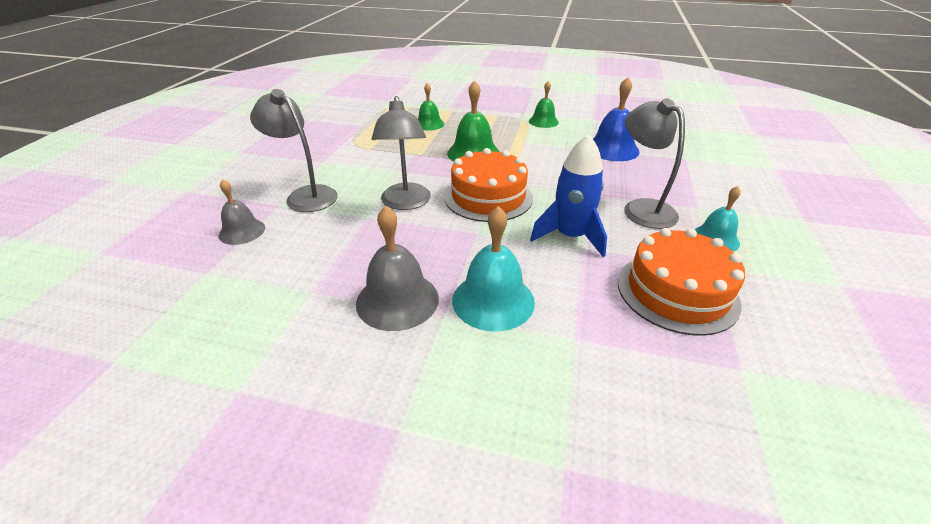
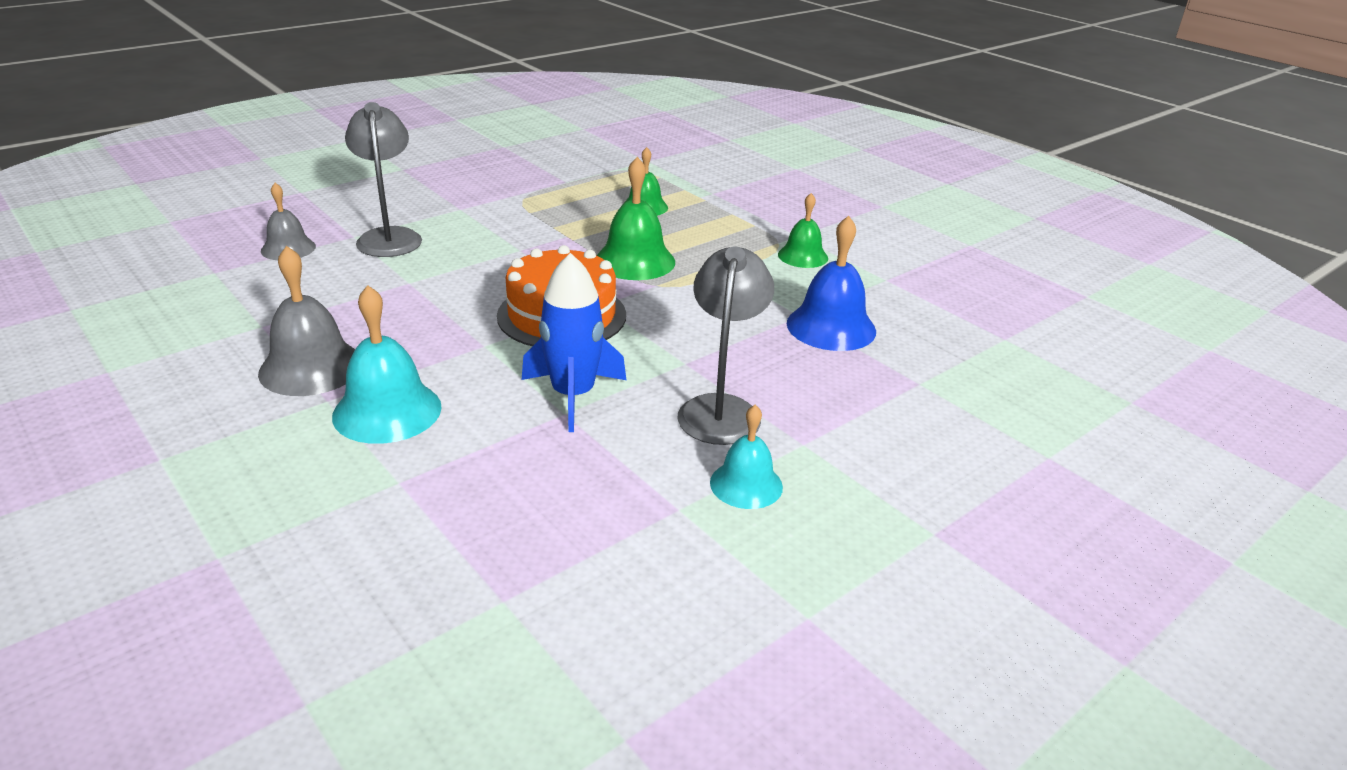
camera: 35 degrees right, 5 degrees down
(406, 203) = (466, 284): grey lamp -> none
(677, 292) = (580, 504): orange cake -> none

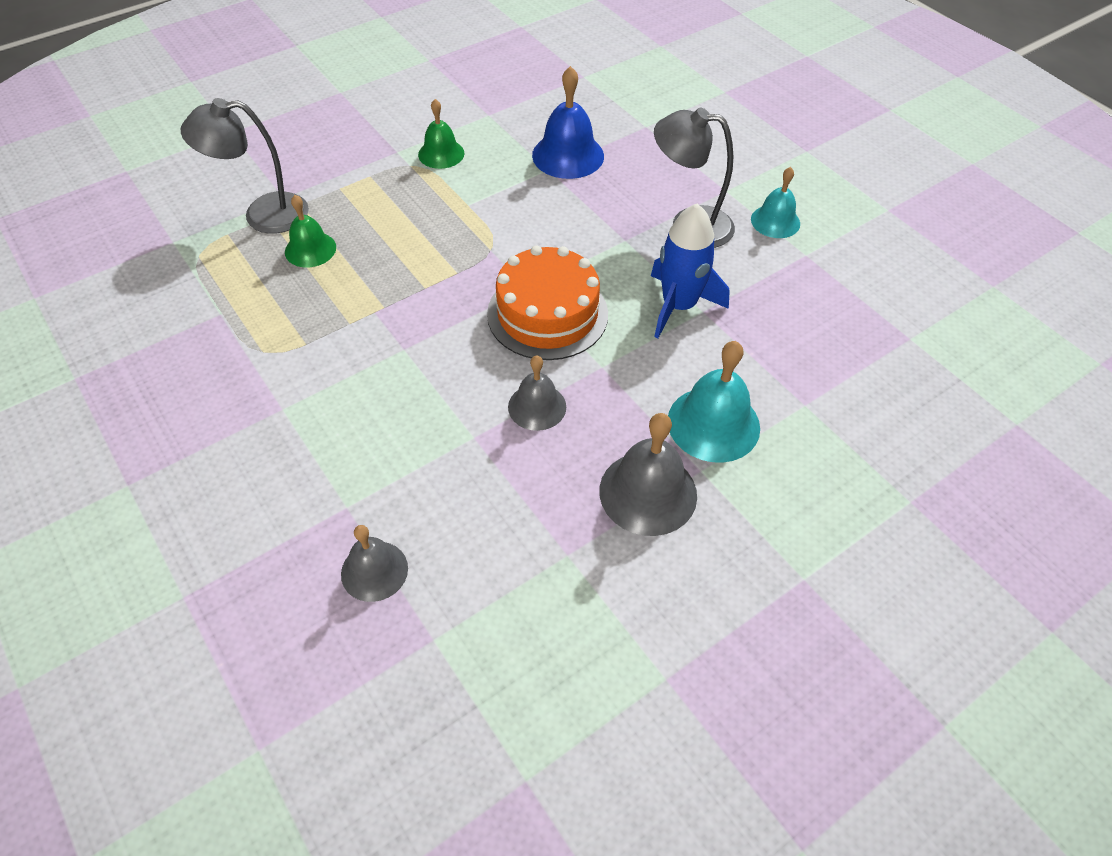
camera: 85 degrees left, 20 degrees up
(389, 237) = (355, 469): grey lamp -> grey lamp (263, 215)
(437, 310) = (537, 406): none -> grey bell
(635, 261) = (440, 262): green bell -> none

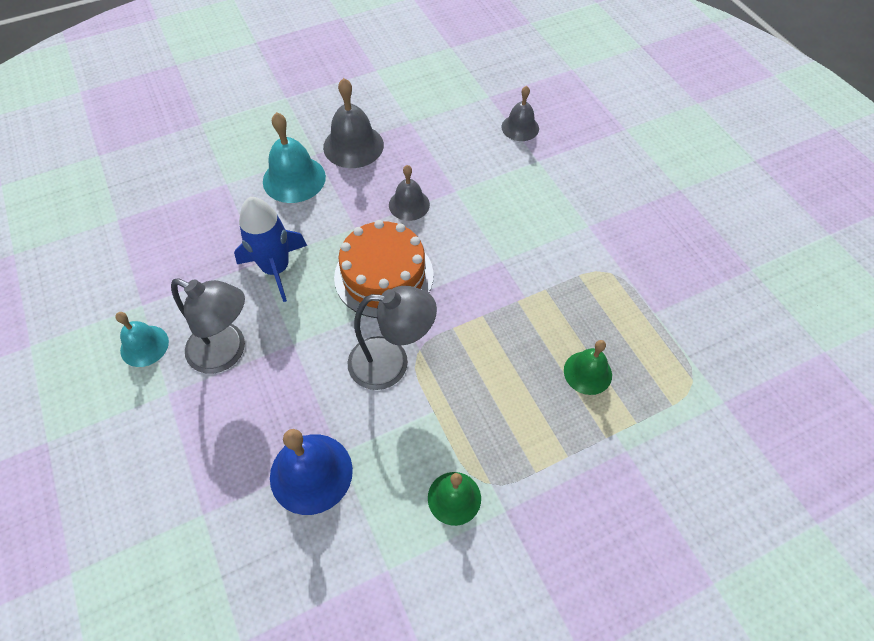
camera: 170 degrees left, 5 degrees up
(263, 215) = (642, 426): grey lamp -> grey lamp (391, 363)

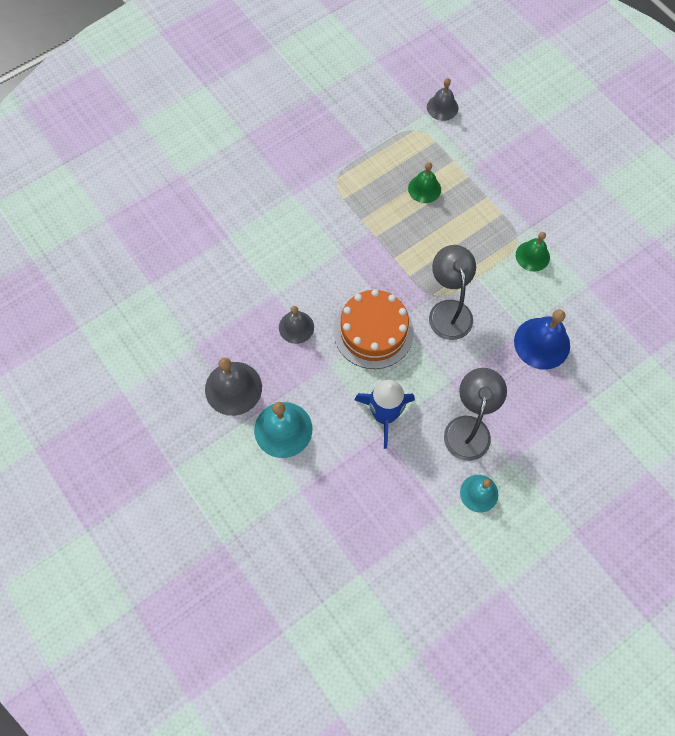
camera: 100 degrees left, 10 degrees up
(520, 127) = (190, 253): grey bell -> grey bell (442, 107)

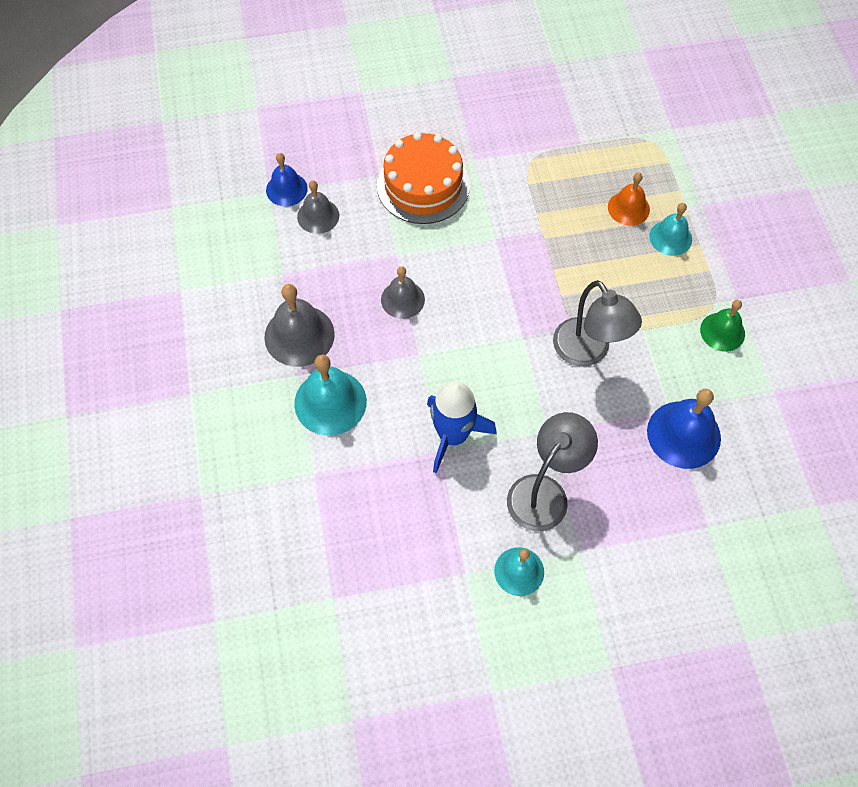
camera: 25 degrees right, 5 degrees down
(163, 276) = (286, 189): none -> blue bell
(373, 331) = (488, 339): orange cake -> orange cake (423, 185)
(424, 189) = (628, 208): green bell -> orange bell
(442, 107) = (696, 128): grey bell -> grey bell (318, 216)
(448, 310) = (588, 352): grey lamp -> grey lamp turned 135 degrees clockwise
(464, 199) = (670, 237): none -> turquoise bell

